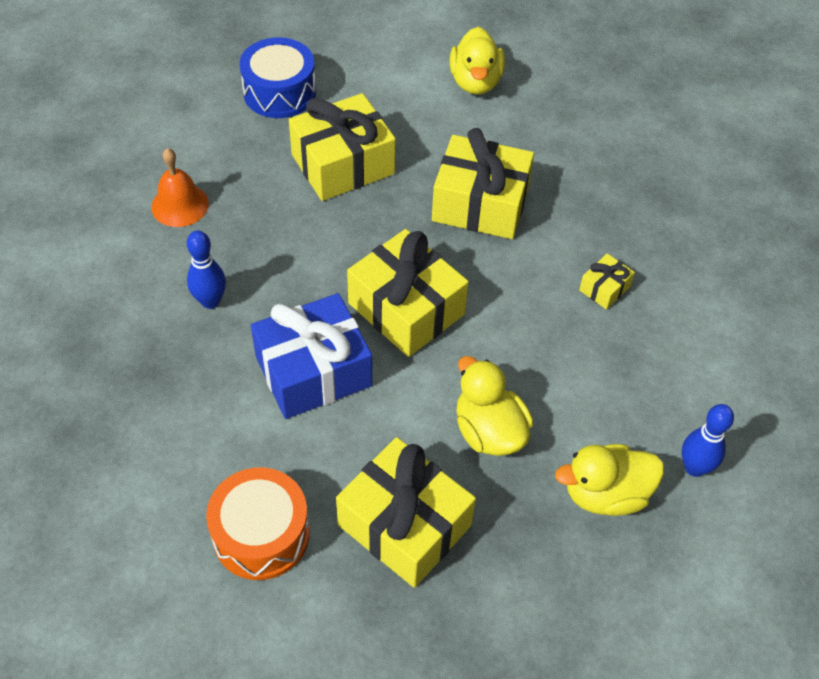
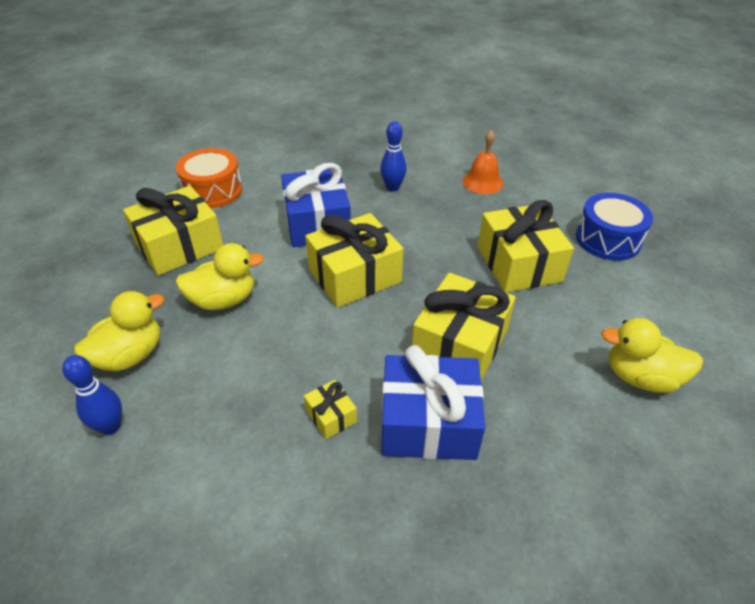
camera: 105 degrees right, 10 degrees down
(581, 217) = (428, 422): none -> blue gift
(605, 494) = (130, 355): yellow duck -> yellow duck turned 45 degrees clockwise

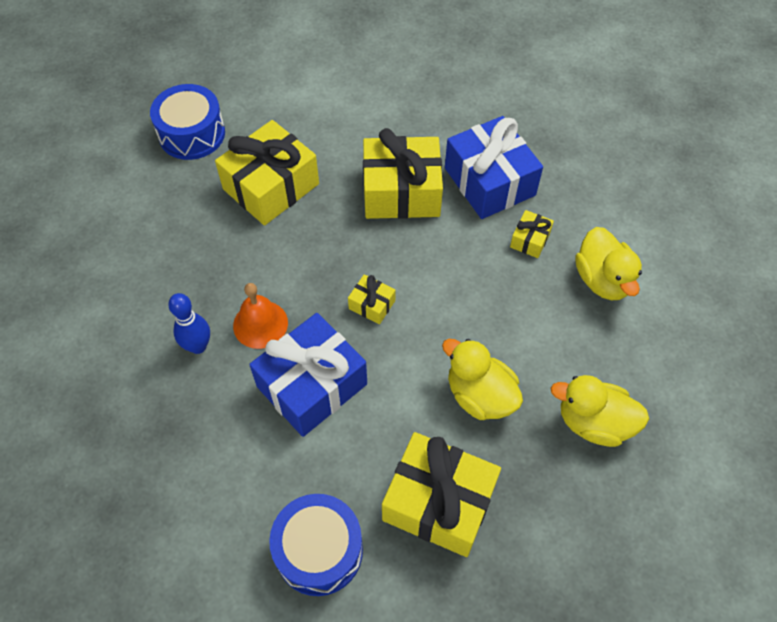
camera: 120 degrees left, 15 degrees up
(110, 427) = (656, 377): blue bowling pin -> none
(213, 191) = (319, 550): orange drum -> blue drum
(354, 275) = (372, 305): yellow gift -> yellow gift, size x0.45
(482, 182) = (138, 263): orange bell -> orange bell (260, 324)
(640, 377) = (359, 82): yellow duck -> yellow duck (602, 280)

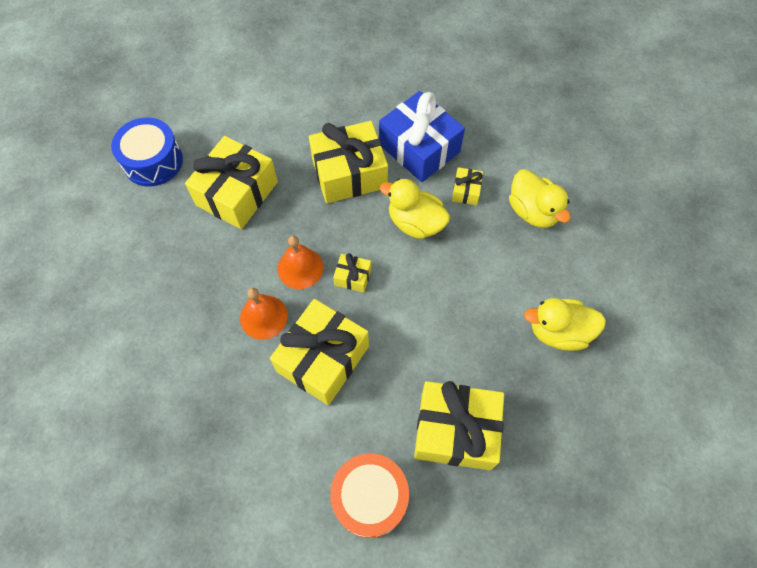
camera: 15 degrees left, 5 degrees up
(198, 346) = (215, 349): blue bowling pin -> none
(312, 385) = (323, 359): blue gift -> yellow gift
(316, 281) = (300, 268): none -> orange bell
(319, 550) = (370, 498): blue drum -> orange drum
(480, 395) = (463, 332): yellow duck -> yellow duck (415, 223)

